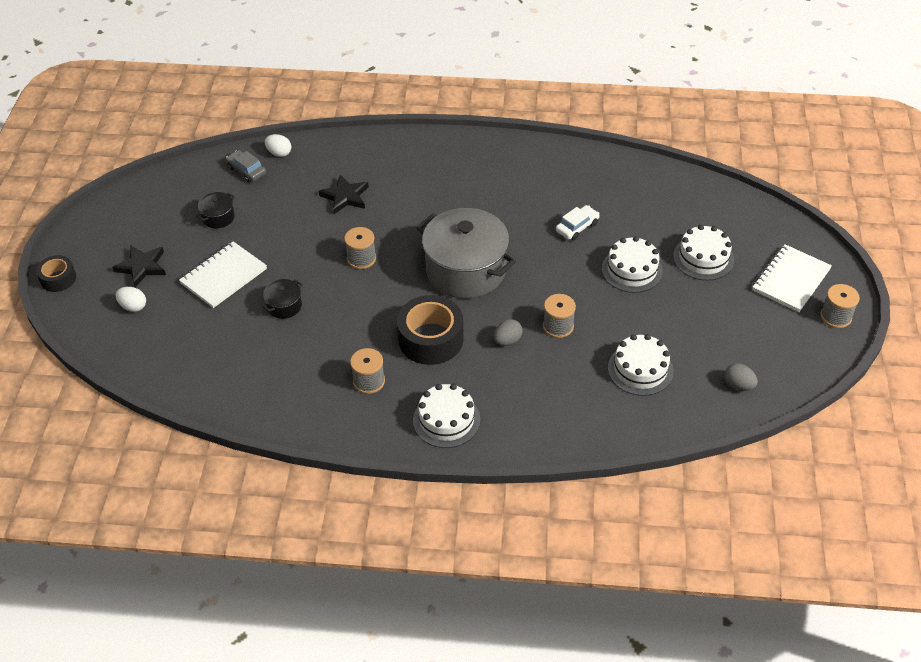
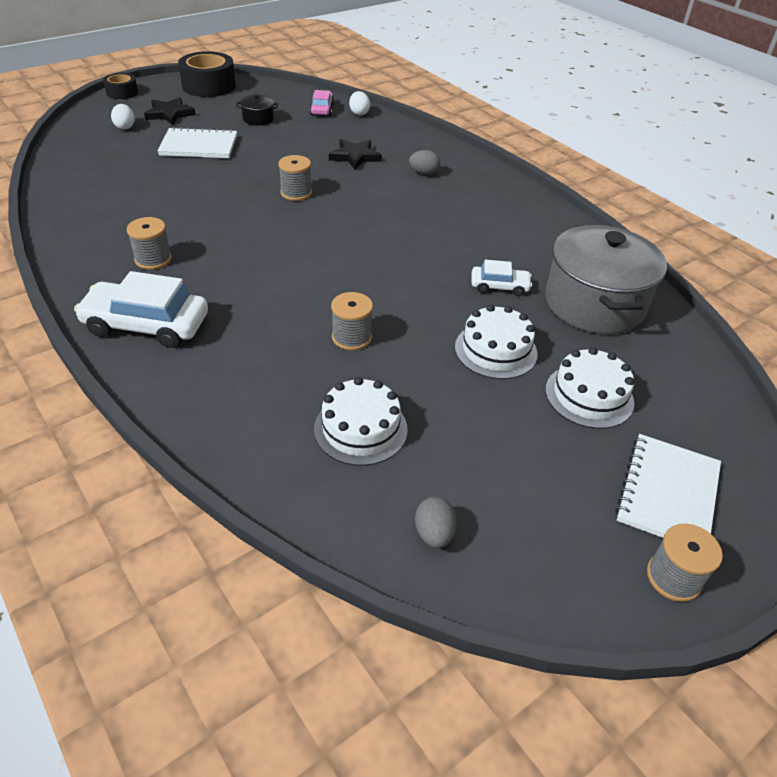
camera: 45 degrees right, 5 degrees down
(246, 170) = (322, 109): grey car -> pink car
(284, 306) = (197, 183): black pot -> none
(431, 339) = (243, 269): black tape -> black tape (209, 86)
(446, 420) = (146, 325): white cake -> white car
(466, 270) = (353, 249): grey pot -> grey pot (594, 303)
(507, 340) = (293, 314): grey egg -> grey egg (424, 173)
(791, 280) = (667, 493): white notebook -> white notebook turned 60 degrees counterclockwise

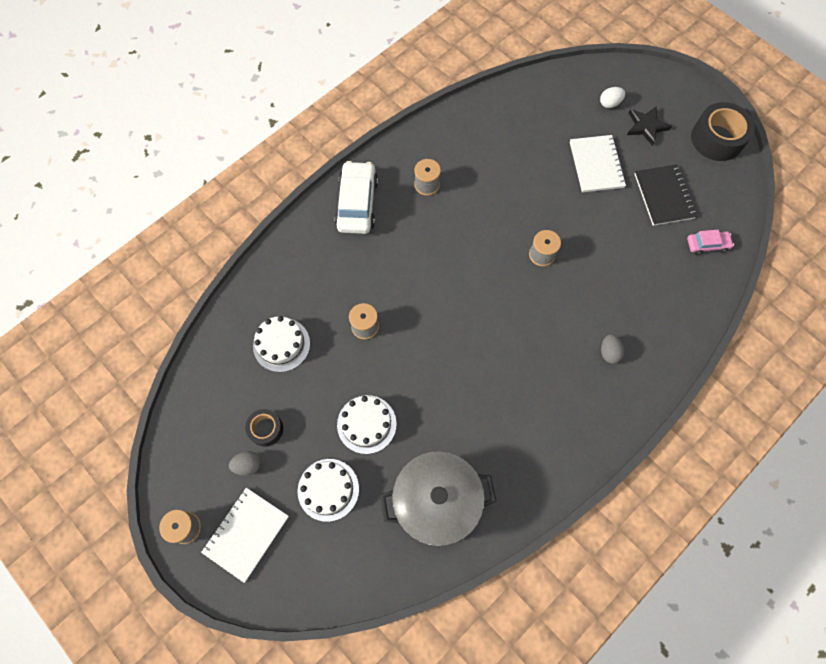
camera: 85 degrees right, 25 degrees up
(122, 93) = (672, 79): black tape -> black tape (266, 429)
(258, 119) = (664, 196): black pot -> black notebook
(355, 157) = (620, 289): black star -> none
(359, 113) = (712, 279): white egg -> none
(434, 534) = (208, 394): grey egg -> grey egg (248, 465)
(499, 286) = (444, 425): white car -> none
(667, 493) = (246, 534): white notebook -> white notebook turned 75 degrees counterclockwise

